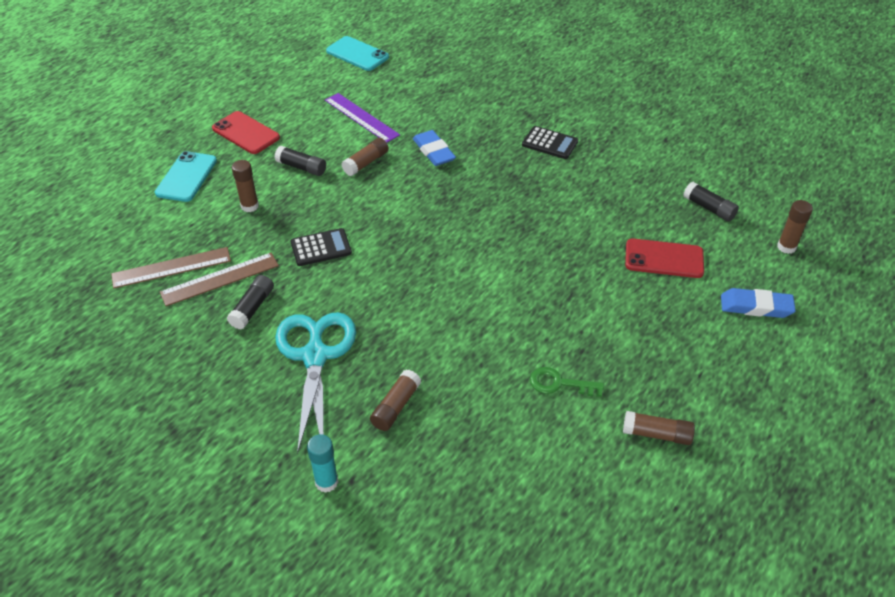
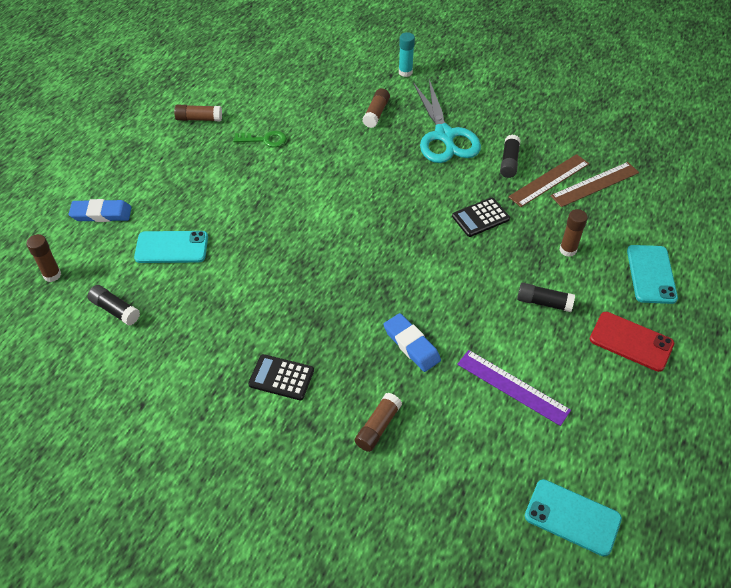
camera: 170 degrees right, 5 degrees up
(366, 163) = (479, 318): brown glue stick -> brown glue stick (378, 427)
(664, 259) = (171, 247): red phone -> turquoise phone

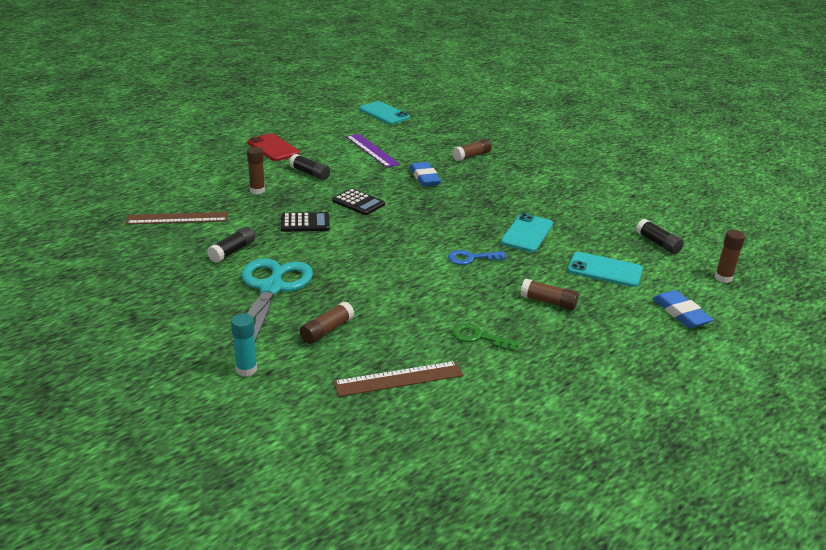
camera: 160 degrees left, 20 degrees down
(101, 214) = (681, 313): blue eraser -> blue eraser turned 45 degrees clockwise
(199, 119) = (557, 385): brown glue stick -> brown glue stick (548, 302)
(281, 377) = (527, 185): black calculator -> black calculator (358, 202)
(301, 222) = (471, 258): none -> blue key
(549, 180) = (213, 230): brown ruler -> brown ruler (398, 379)
(651, 274) = (214, 167): turquoise phone -> turquoise phone (527, 233)

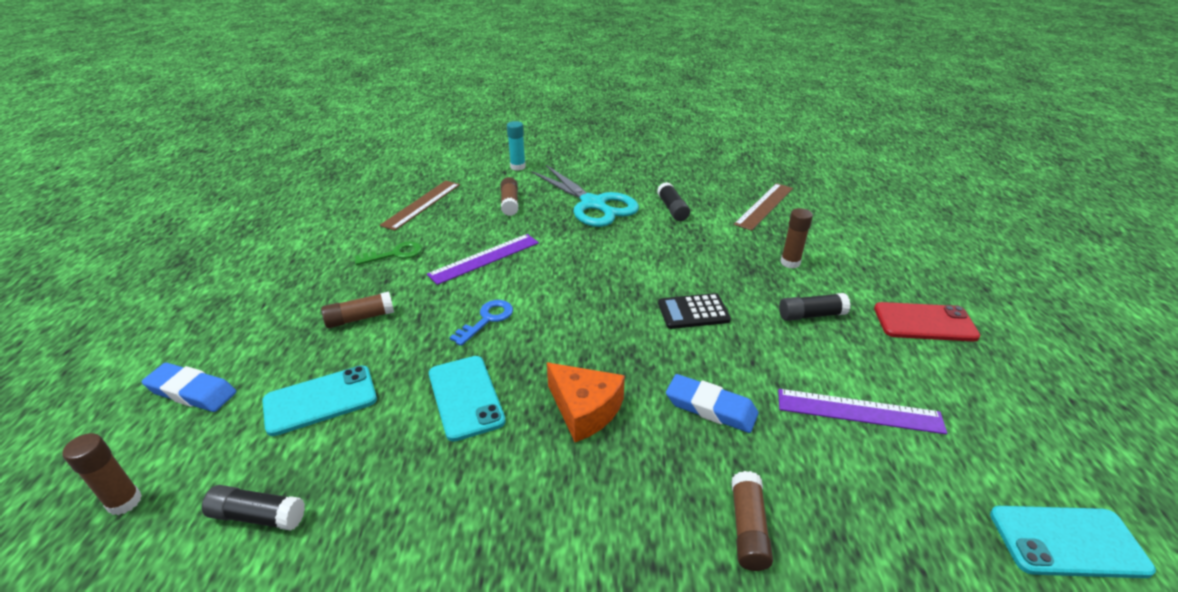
camera: 135 degrees right, 5 degrees up
(305, 223) = (683, 260): black calculator -> none
(419, 294) = (485, 258): none -> purple ruler
(478, 203) = (584, 410): none -> orange cheese

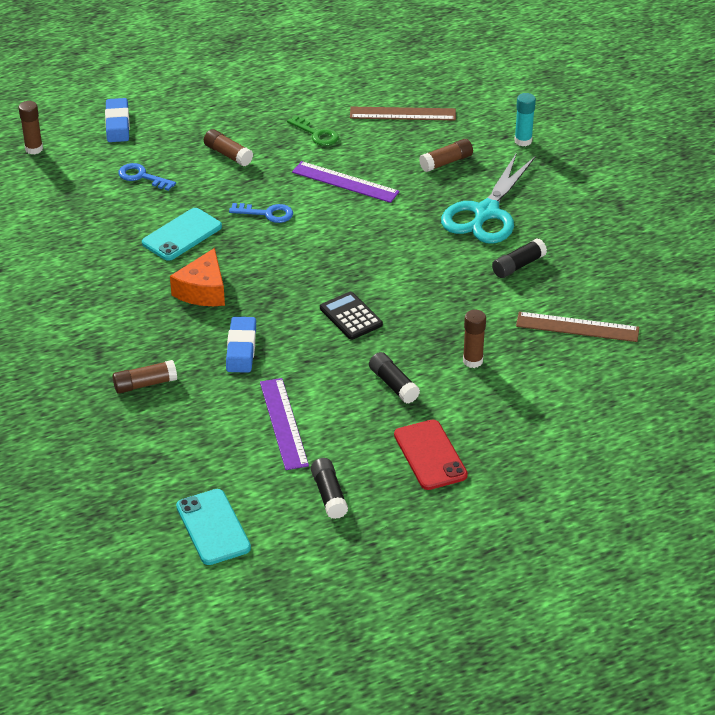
camera: 65 degrees right, 5 degrees up
(258, 516) = (51, 198): black glue stick -> black glue stick (329, 495)
(320, 400) = (142, 177): turquoise phone -> blue key

